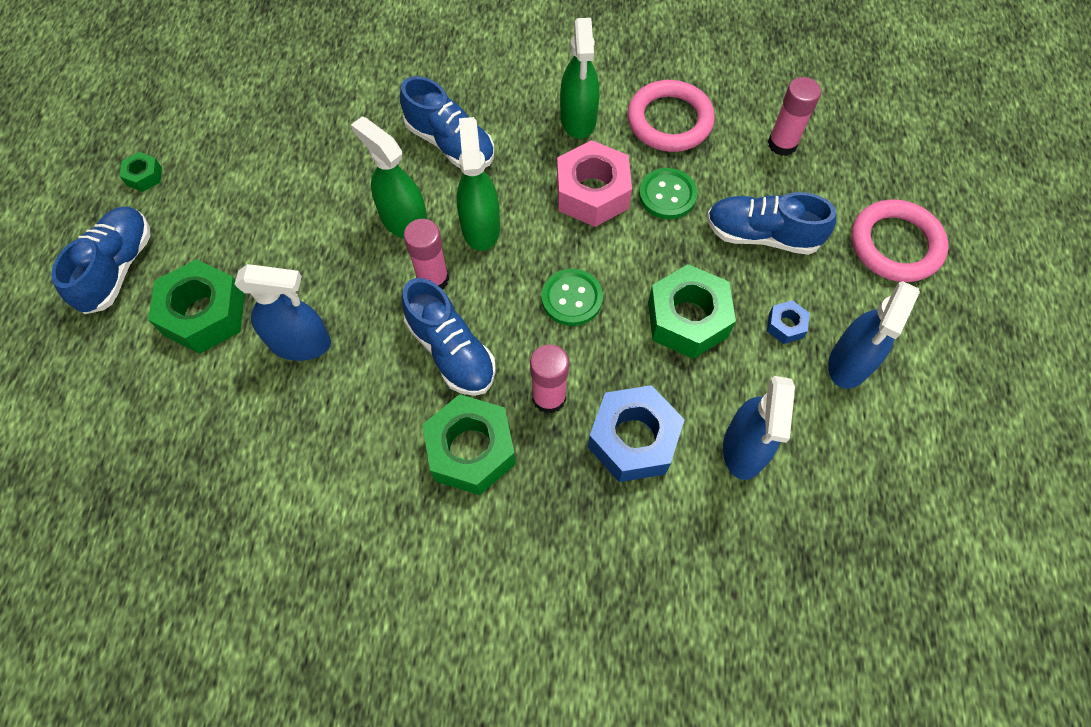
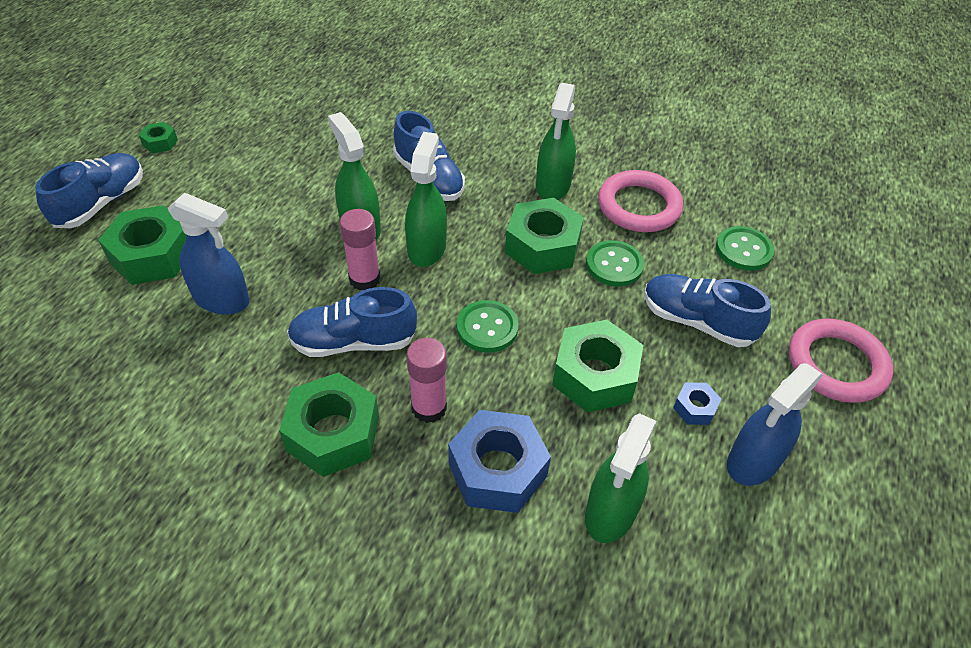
camera: 15 degrees right, 15 degrees down
(451, 351) = (354, 342): blue shoe -> blue shoe turned 105 degrees clockwise
(592, 193) = (542, 246): pink nut -> green nut
(744, 449) = (610, 512): blue spray bottle -> green spray bottle
(782, 144) = (743, 250): pink glue stick -> green button

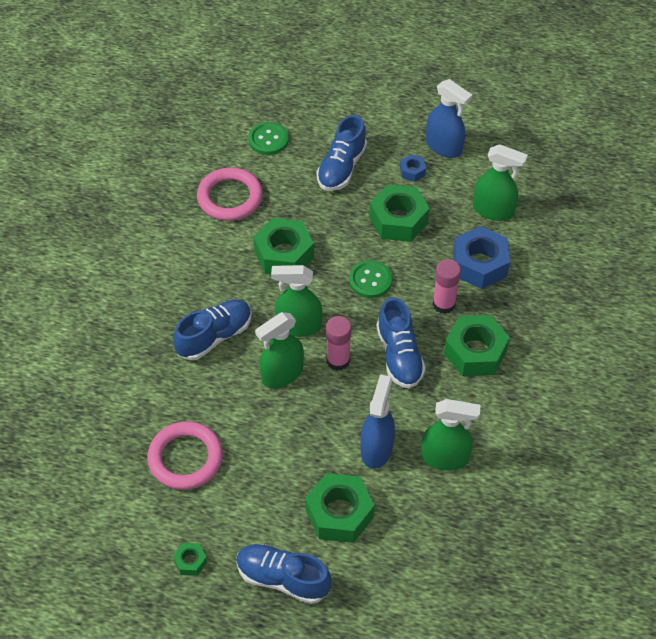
camera: 95 degrees left, 5 degrees up
(553, 186) = (213, 252): green spray bottle -> green spray bottle (445, 457)
(614, 265) = (296, 211): green button -> none
(836, 364) = (363, 103): pink ring -> pink ring (185, 458)

